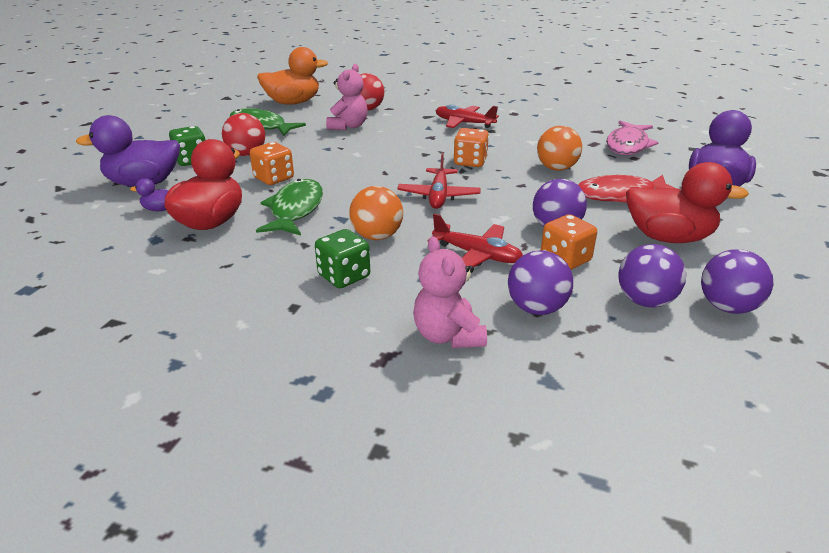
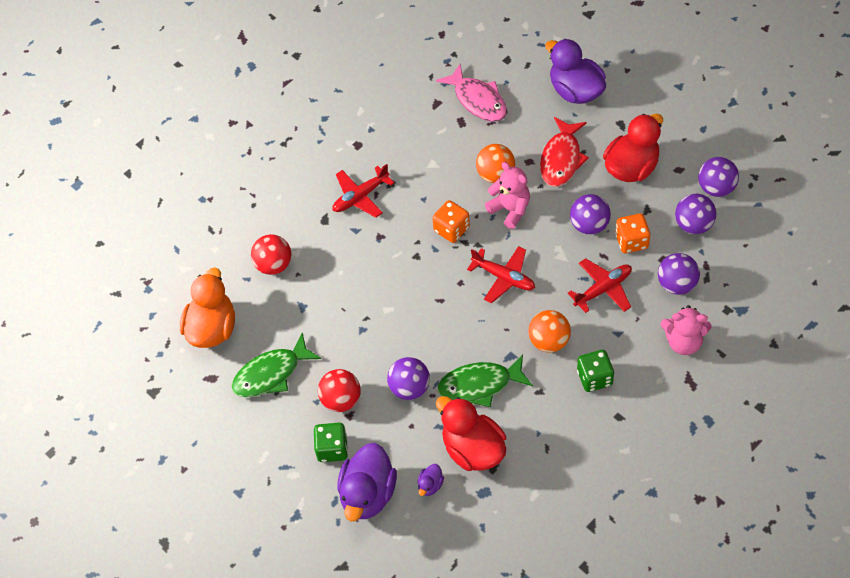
camera: 60 degrees left, 25 degrees up
(274, 178) = (410, 388): orange dice -> purple ball
(295, 210) = (480, 385): green fish -> green fish turned 45 degrees counterclockwise
(348, 126) = (315, 296): pink teddy bear -> pink teddy bear (510, 209)

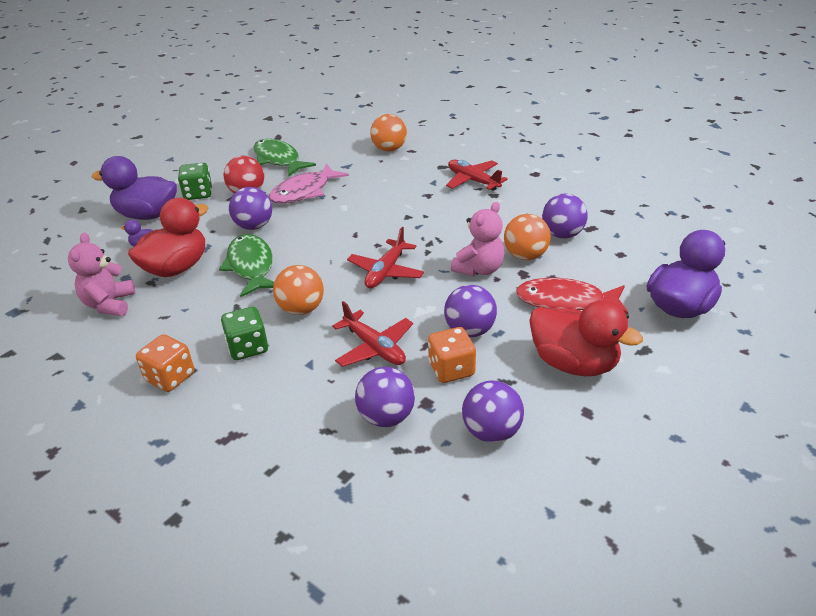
camera: 80 degrees right, 20 degrees down
(212, 328) = (325, 132): orange duck -> none
(274, 265) = (389, 149): red ball -> orange ball
(451, 229) = (444, 234): orange dice -> orange dice (170, 377)
(478, 100) = (626, 236): pink fish -> pink fish (304, 192)
(683, 342) = (292, 427): pink teddy bear -> pink teddy bear (109, 304)
(716, 188) = (566, 456): purple ball -> purple ball (562, 234)

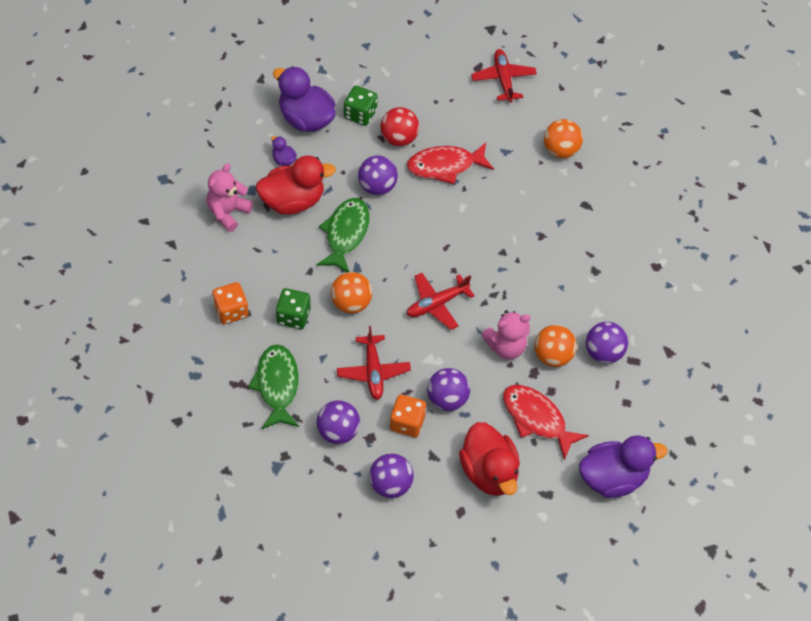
camera: 30 degrees right, 20 degrees up
(278, 160) = (455, 105): green fish -> green fish (277, 385)
(304, 192) = (445, 166): pink fish -> red fish
(473, 181) = (594, 241): red plane -> red plane (503, 79)

